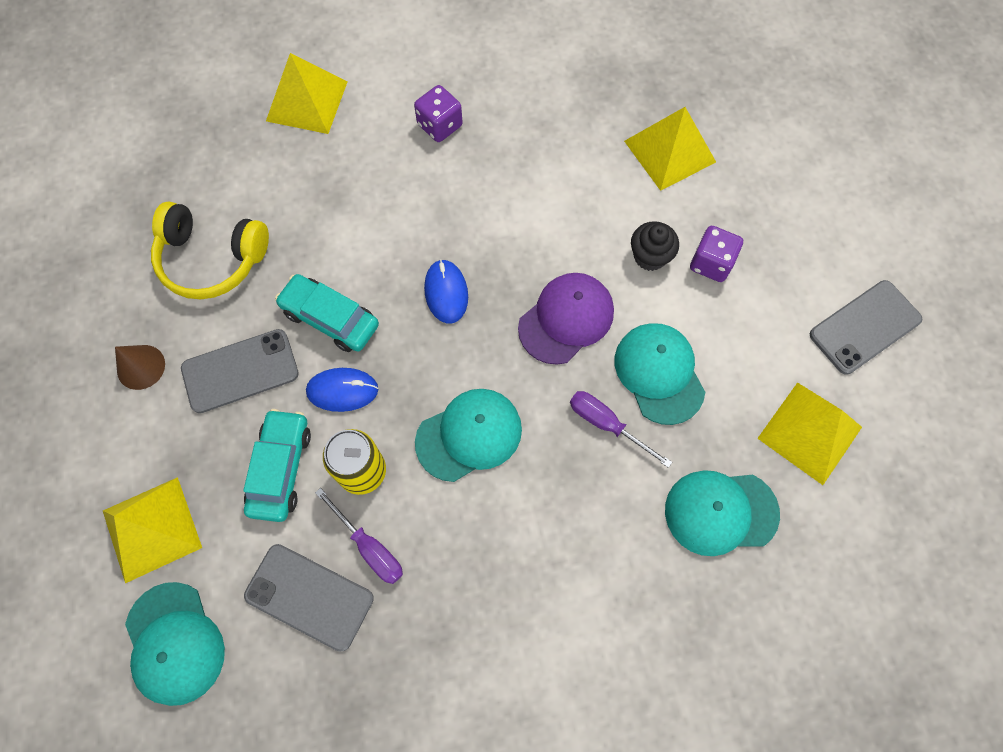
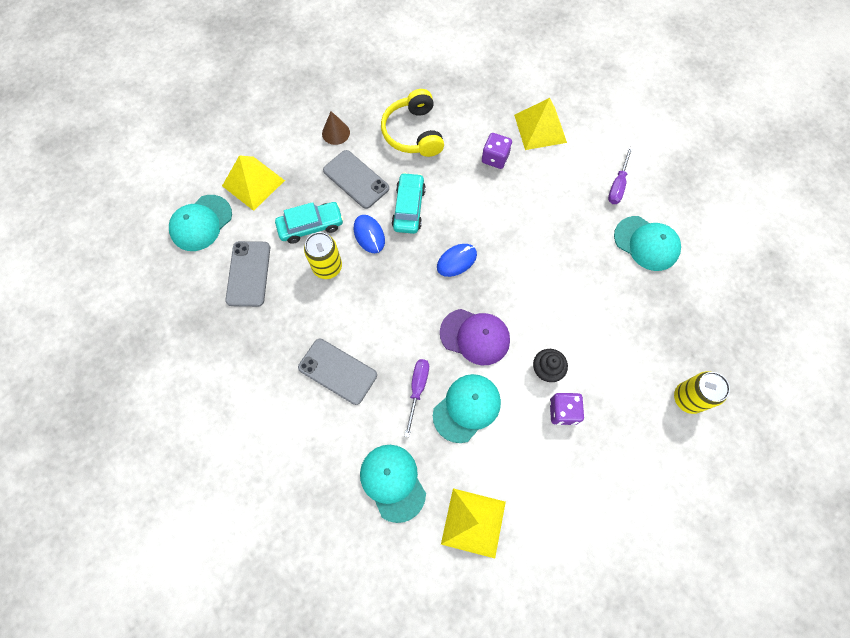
camera: 65 degrees right, 0 degrees up
(369, 547) = (287, 290): purple screwdriver -> purple screwdriver (617, 185)
(440, 125) = (567, 206): purple dice -> purple dice (495, 158)
(469, 435) = (374, 313): turquoise cap -> turquoise cap (646, 243)
(669, 151) = (633, 351): yellow pyramid -> none
(750, 125) = (688, 398): none -> yellow can
(864, 327) = (571, 536): grey phone -> grey phone (337, 371)

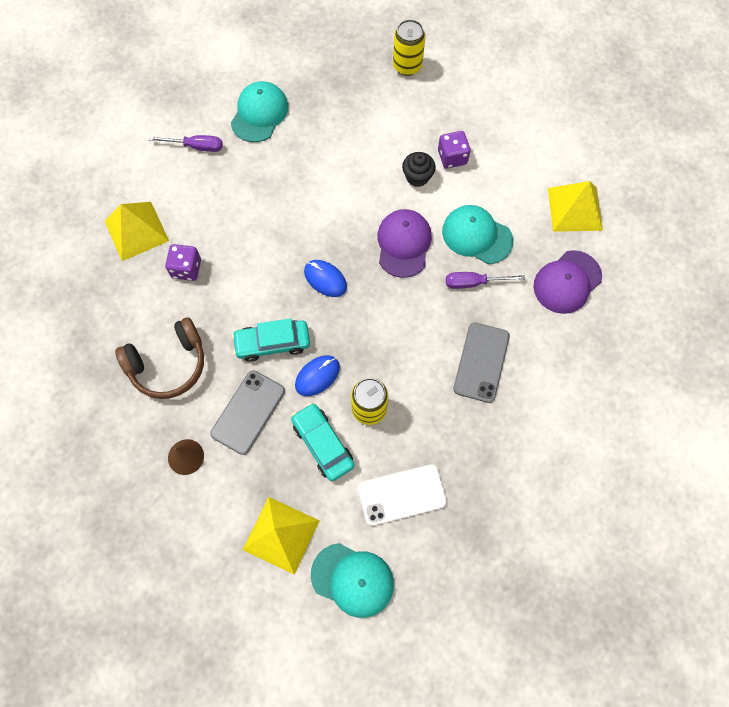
camera: 105 degrees left, 0 degrees up
(248, 274) = (402, 495): grey phone -> white phone
(392, 482) = (567, 282): turquoise cap -> purple cap
(413, 133) = (168, 364): yellow headphones -> brown headphones

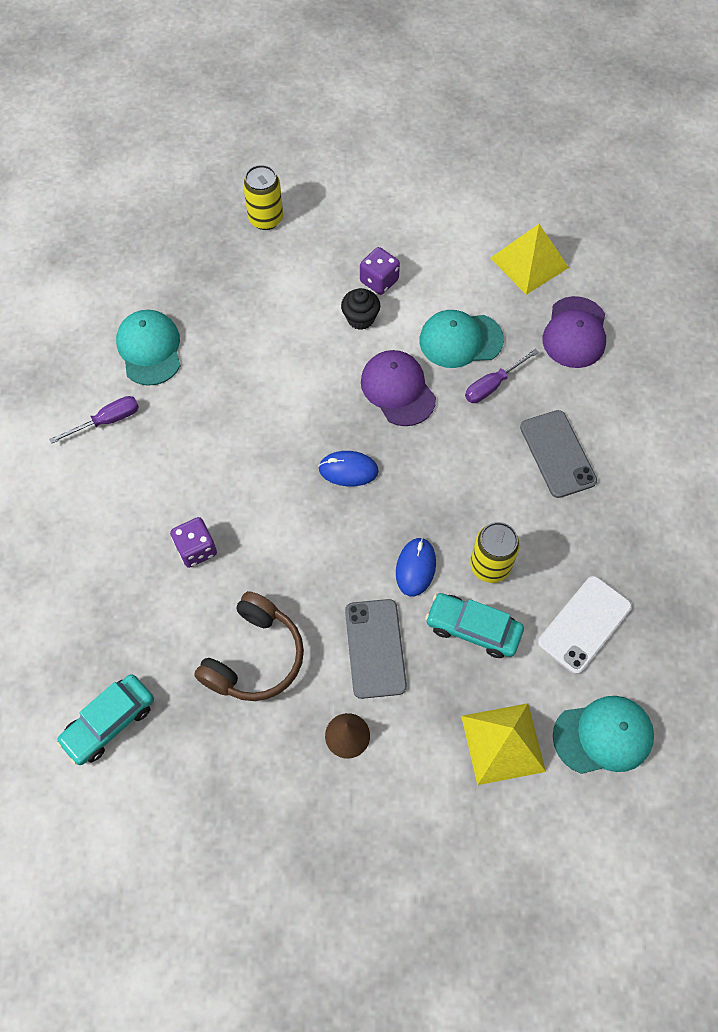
camera: 35 degrees left, 5 degrees down
(136, 231) = (110, 545): yellow pyramid -> none
(272, 343) = (345, 565): turquoise car -> turquoise car (109, 722)

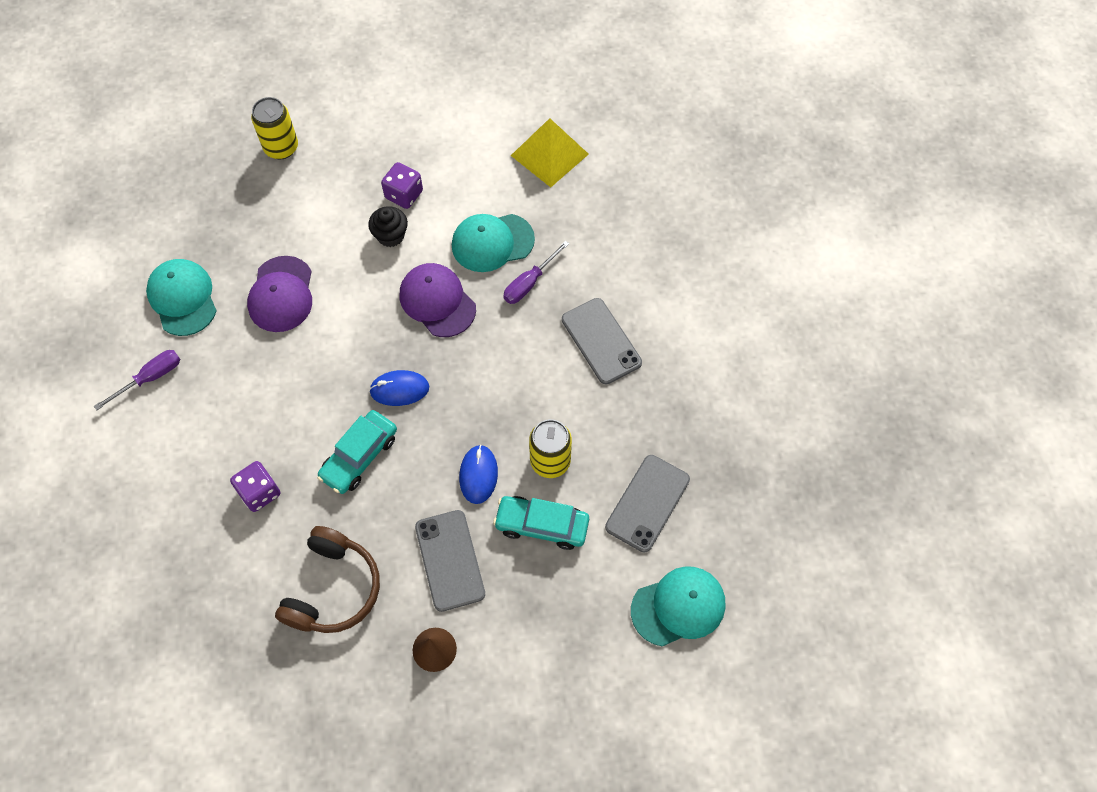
camera: 10 degrees left, 0 degrees up
(109, 722) = (198, 678): turquoise car -> turquoise car (359, 456)
(503, 743) = (584, 630): yellow pyramid -> none
(575, 333) = (603, 218): purple cap -> purple cap (281, 294)
(584, 624) = (647, 503): white phone -> grey phone

